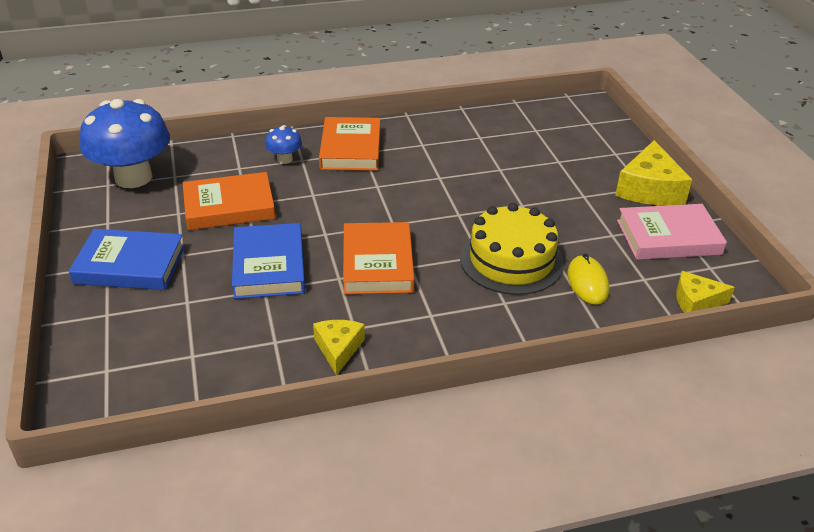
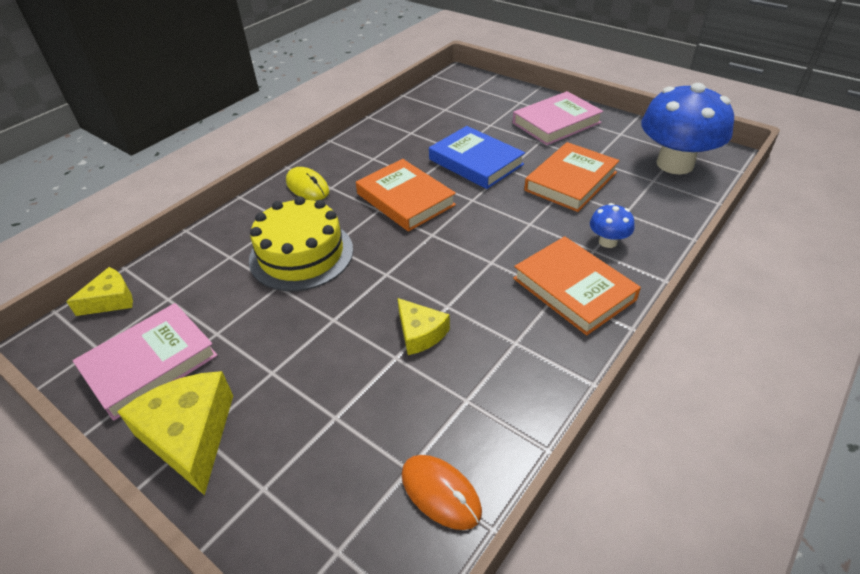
camera: 145 degrees right, 5 degrees up
(130, 265) = (556, 123): blue book -> pink book
(338, 349) = (369, 145): yellow cheese -> yellow cheese (420, 333)
(527, 118) = (440, 493): none -> orange mouse
(587, 282) = (221, 268): yellow mouse -> yellow mouse (307, 187)

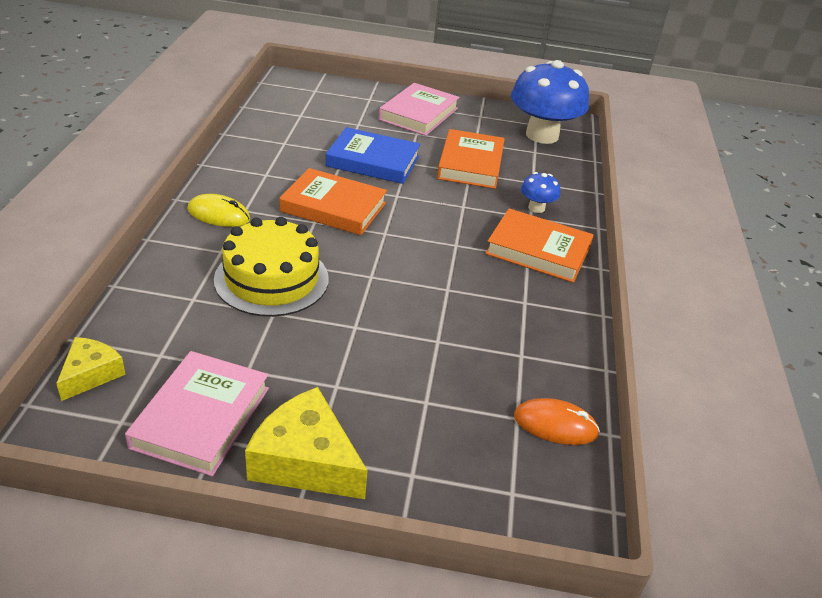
camera: 35 degrees left, 5 degrees down
(420, 333) = (443, 316): yellow cheese -> none

